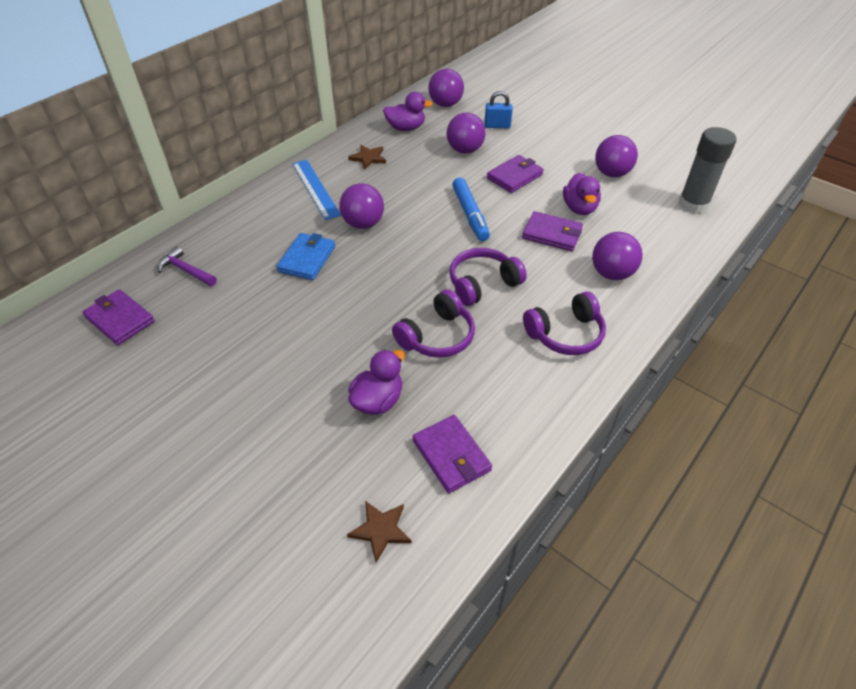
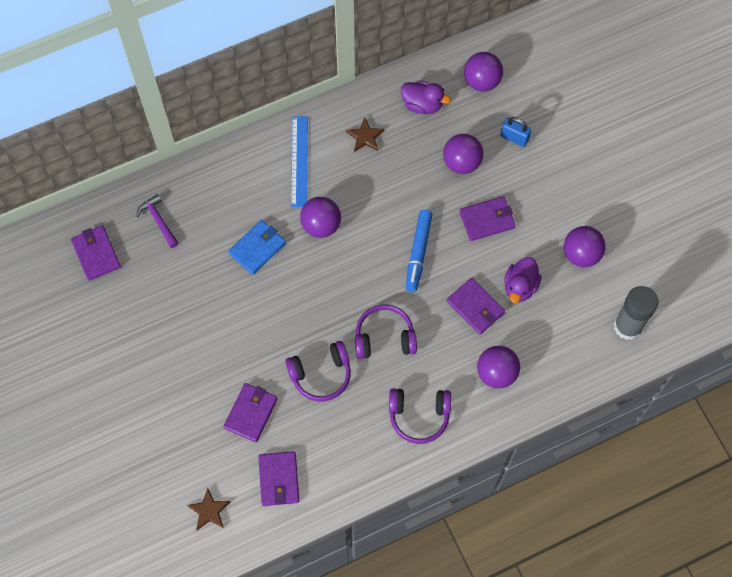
camera: 25 degrees right, 20 degrees up
(378, 400) = (251, 413): purple duck -> purple wallet

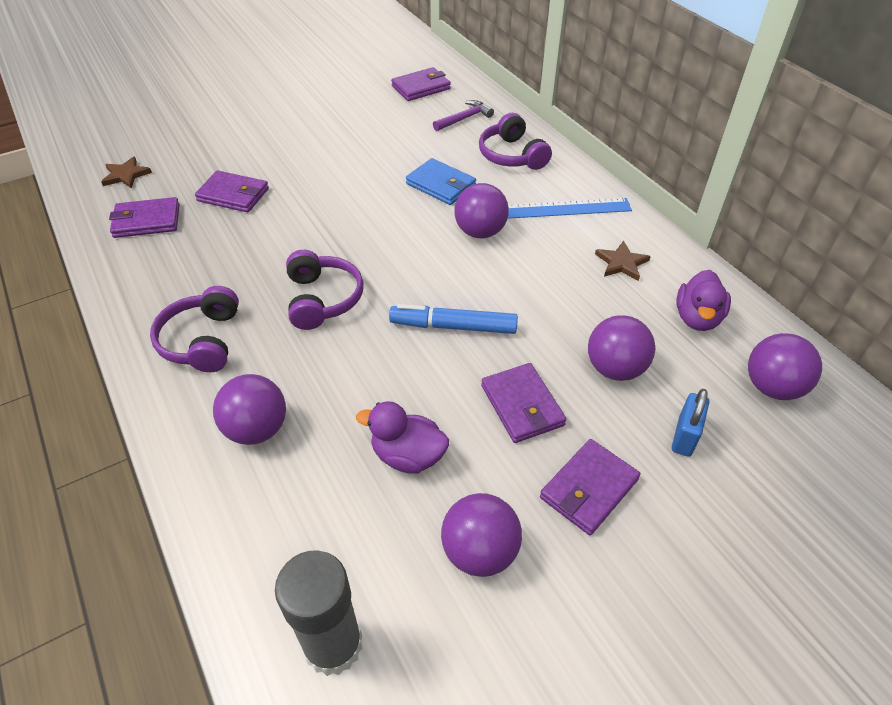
camera: 85 degrees right, 20 degrees down
(321, 375) = (274, 245): purple headphones -> purple headphones (512, 155)
(475, 307) = (369, 397): purple wallet -> purple wallet (588, 489)

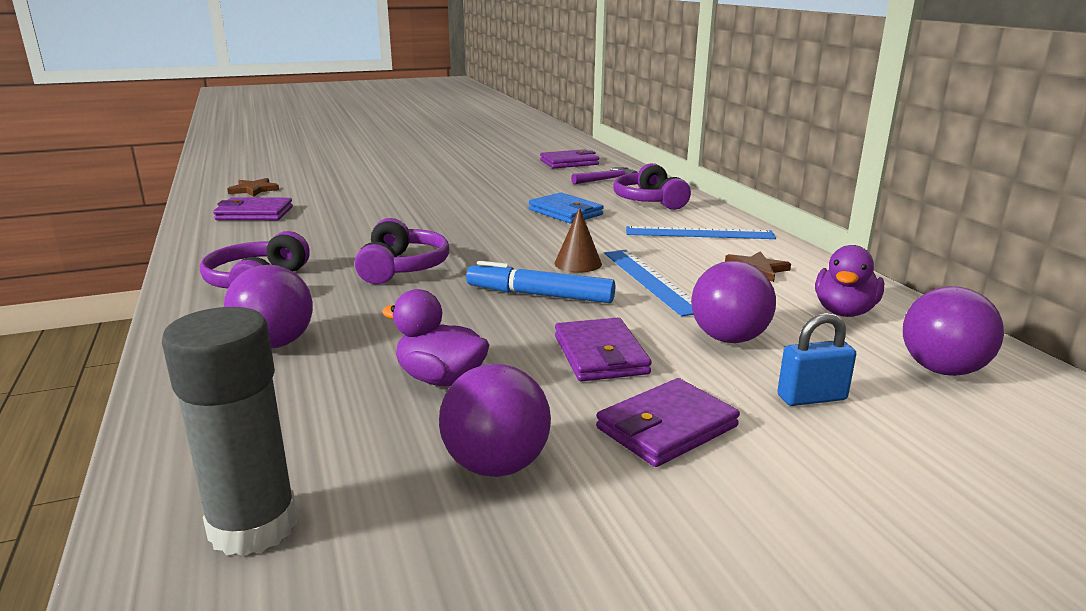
camera: 10 degrees right, 25 degrees down
(233, 195) = (349, 205): purple wallet -> none
(473, 272) = (578, 263): none -> brown cone
(480, 232) = (596, 240): purple ball -> none
(539, 291) = (651, 280): none -> blue ruler
(684, 436) = (811, 398): blue padlock -> blue padlock turned 45 degrees clockwise

